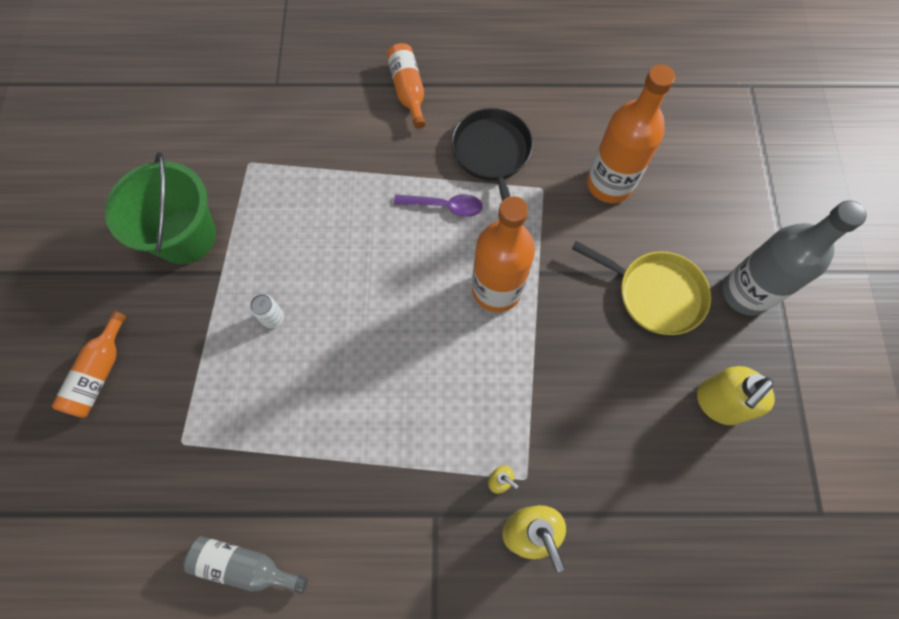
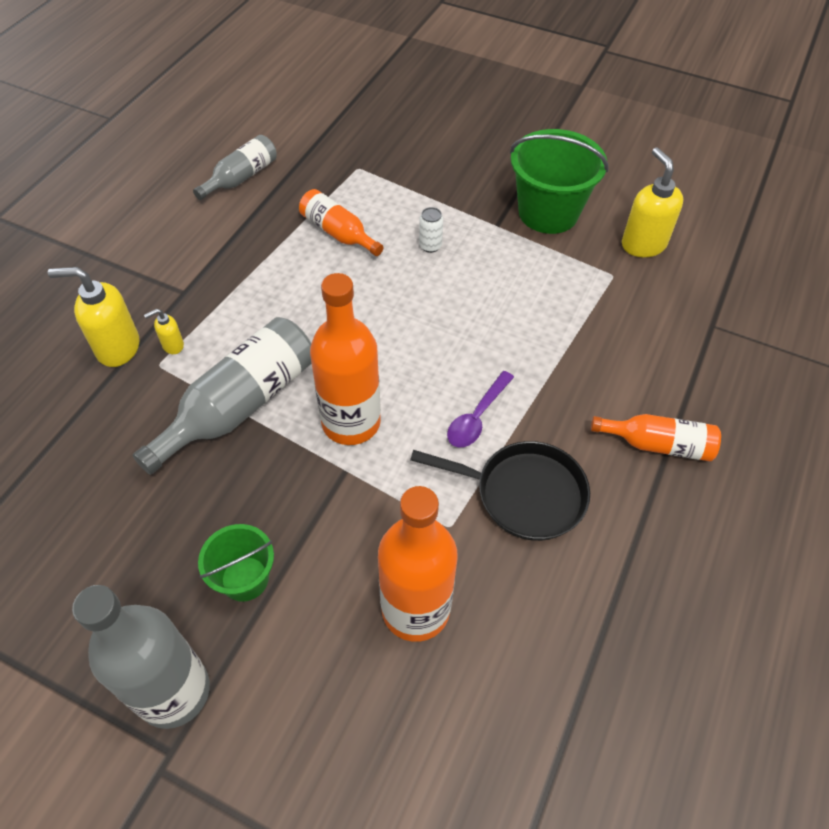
camera: 115 degrees right, 15 degrees down
(99, 373) = (446, 139): orange bottle -> orange bottle (338, 233)
(527, 382) = (240, 405): none -> grey bottle
(655, 294) = (245, 578): yellow pan -> green bucket
(718, 403) = (86, 571): yellow soap dispenser -> yellow soap dispenser (643, 244)

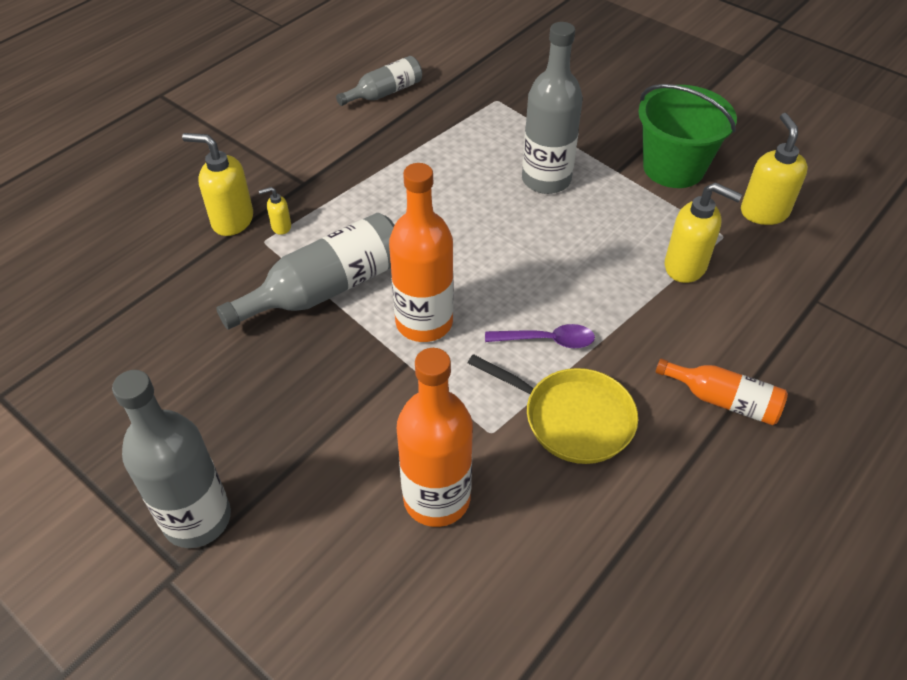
camera: 15 degrees right, 5 degrees down
(245, 578) = (287, 437): green bucket -> none
(338, 233) = (461, 154): orange bottle -> none
(430, 246) = (546, 180): white can -> grey bottle
(477, 417) = (547, 340): purple spoon -> purple spoon turned 135 degrees counterclockwise
(523, 494) = (572, 418): black pan -> yellow pan
(587, 313) = (686, 266): none -> yellow soap dispenser

